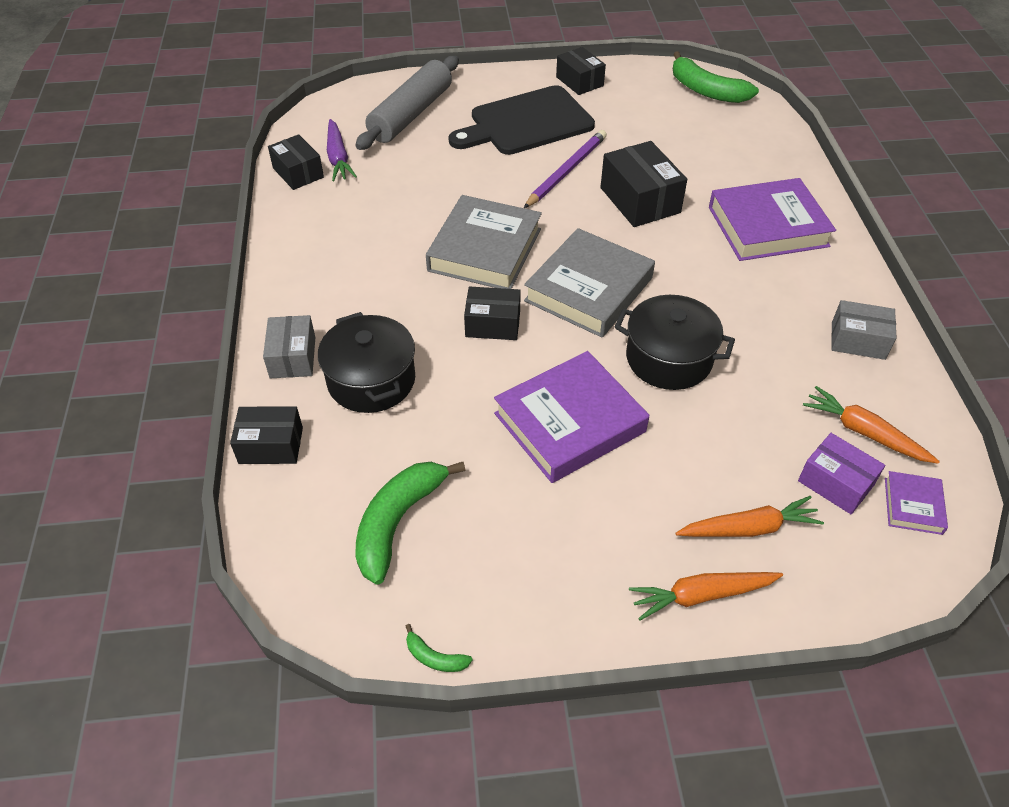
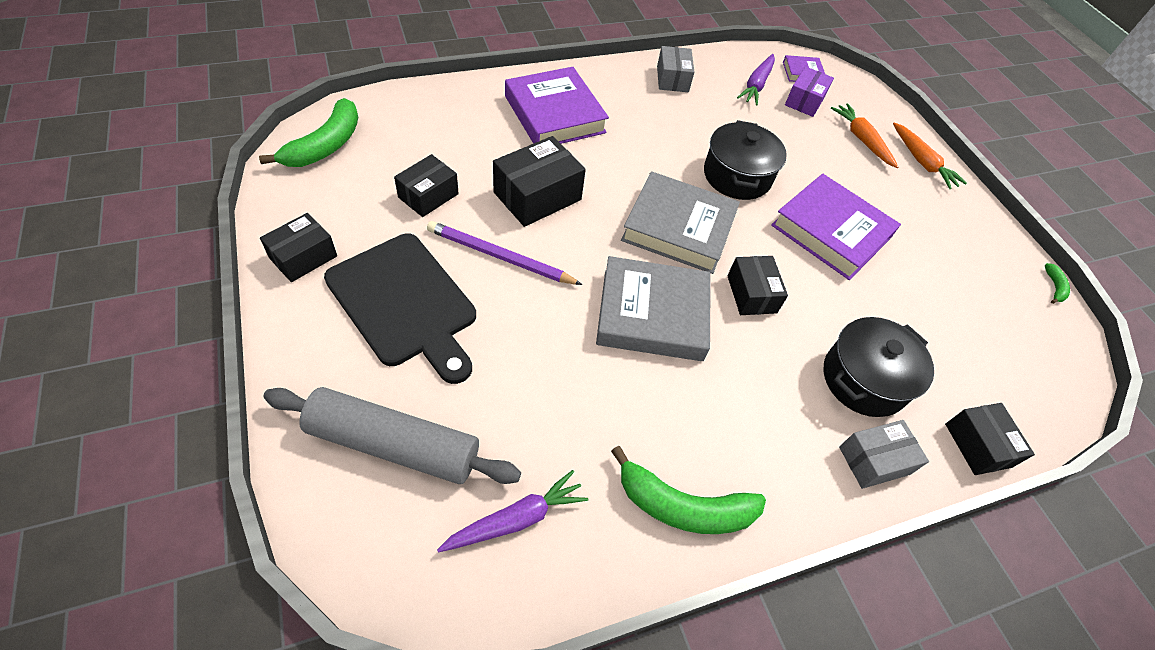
camera: 110 degrees left, 5 degrees up
(298, 173) = (563, 567): black box -> black box (428, 195)
(398, 522) = (981, 328): green banana -> green banana (683, 506)
(864, 432) = (756, 85): orange carrot -> purple carrot

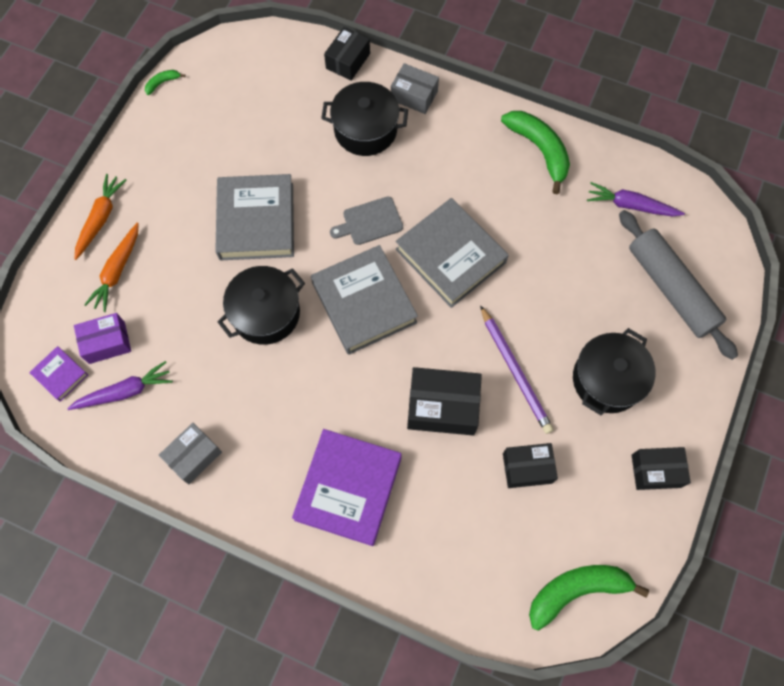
camera: 130 degrees left, 15 degrees up
(405, 303) = (607, 379): black cutting board -> black pot
(751, 294) = (370, 222): black box -> grey cutting board
(830, 231) = (256, 221): purple book -> grey book

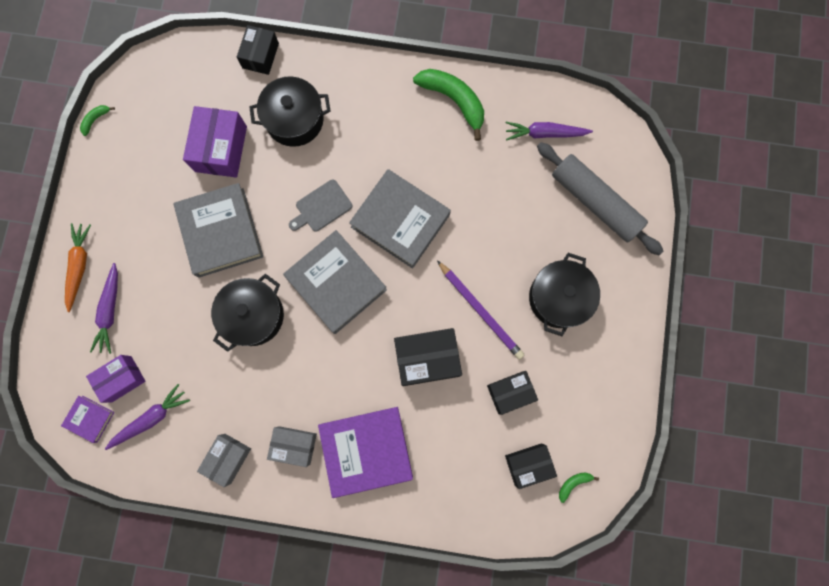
camera: 15 degrees left, 10 degrees up
(117, 271) = (110, 311): orange carrot -> purple carrot
(281, 140) = (221, 149): none -> purple box
(348, 488) = (366, 450): purple book -> purple book turned 75 degrees clockwise
(414, 95) = (329, 75): grey box -> grey box (294, 445)
(577, 590) = (573, 483): green banana -> green banana, size x0.44
(656, 471) = (615, 366): black box -> black box (528, 464)

